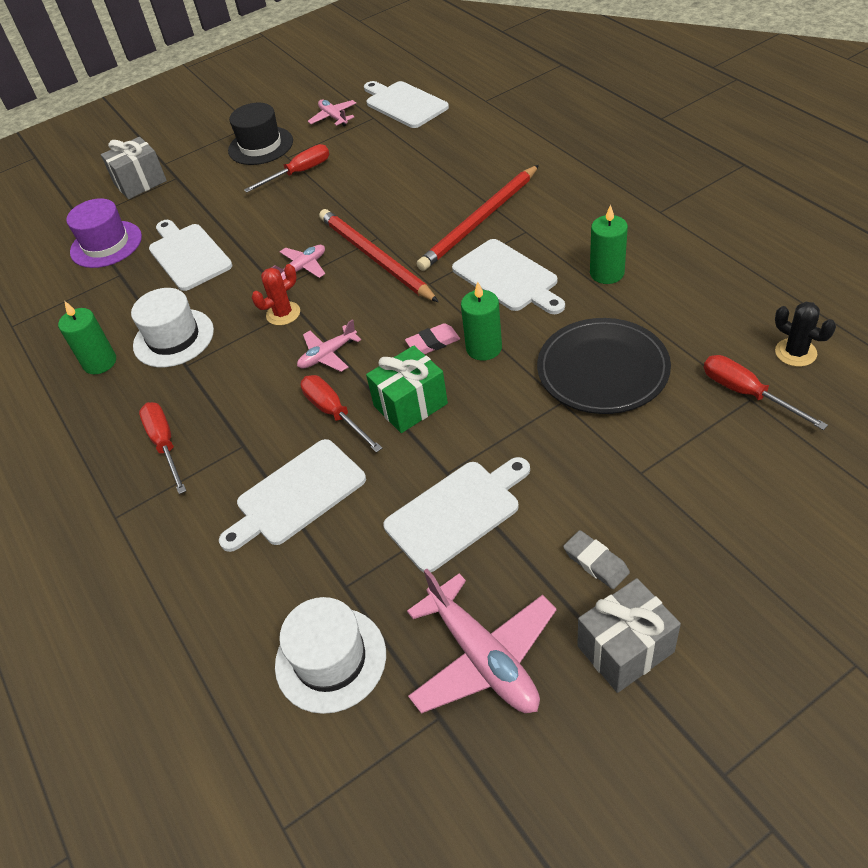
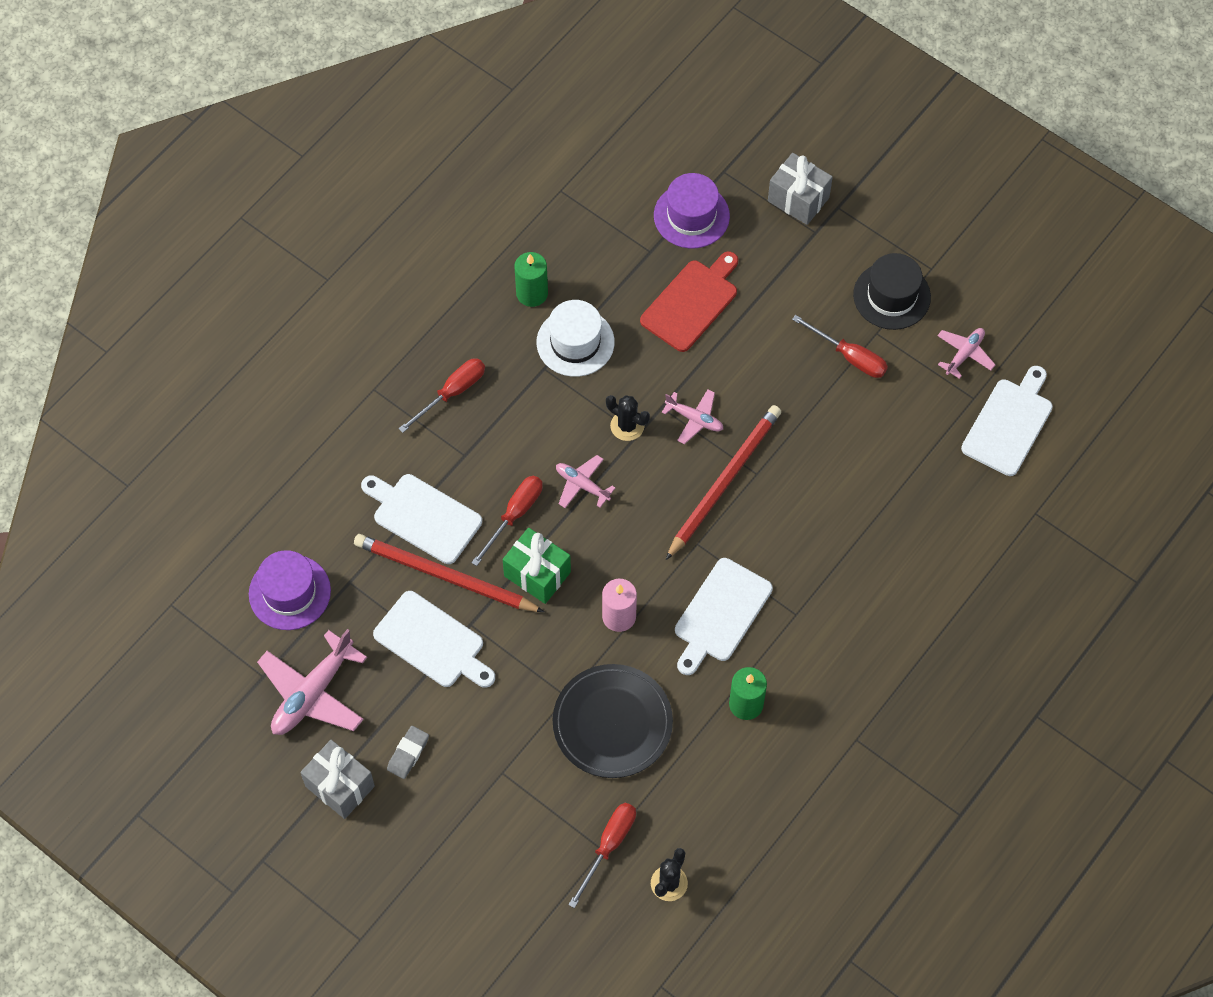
camera: 65 degrees right, 15 degrees up
(188, 255) = (691, 303): white cutting board -> red cutting board
(283, 314) = (627, 426): red cactus -> black cactus
(330, 659) = (289, 592): white hat -> purple hat
(433, 343) = (616, 571): pink eraser -> none
(479, 221) = (804, 565): red pencil -> red pencil (444, 576)
(484, 348) = (619, 616): green candle -> pink candle

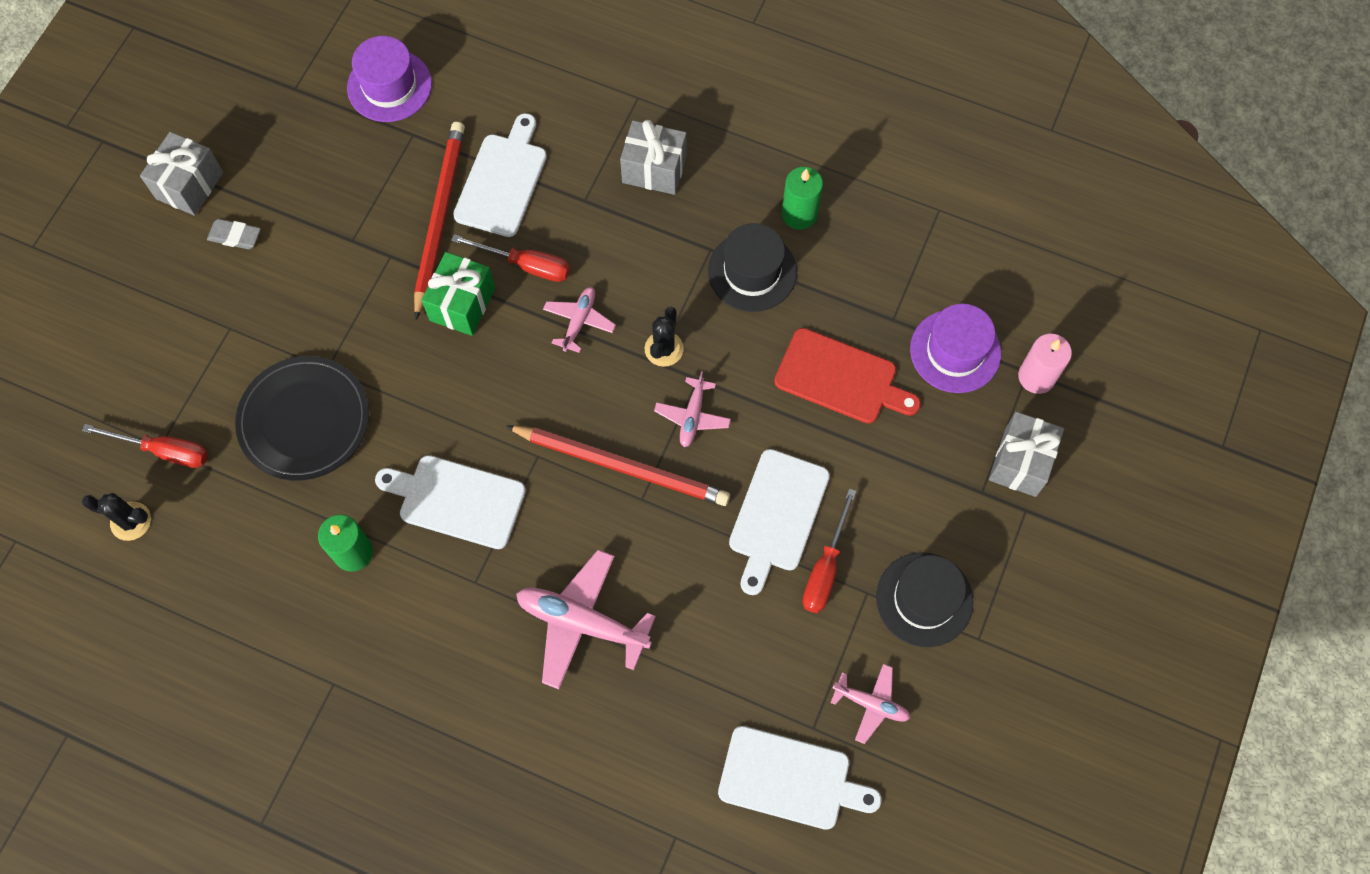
camera: 75 degrees right, 5 degrees up
(313, 693) = (285, 135): pink plane -> pink plane (582, 622)
(432, 642) = (362, 226): white cutting board -> white cutting board (777, 515)
(452, 393) = (654, 169): red screwdriver -> grey gift
(575, 342) = (752, 271): white hat -> black hat
(619, 616) = (430, 396): pink candle -> pink candle (1036, 377)

